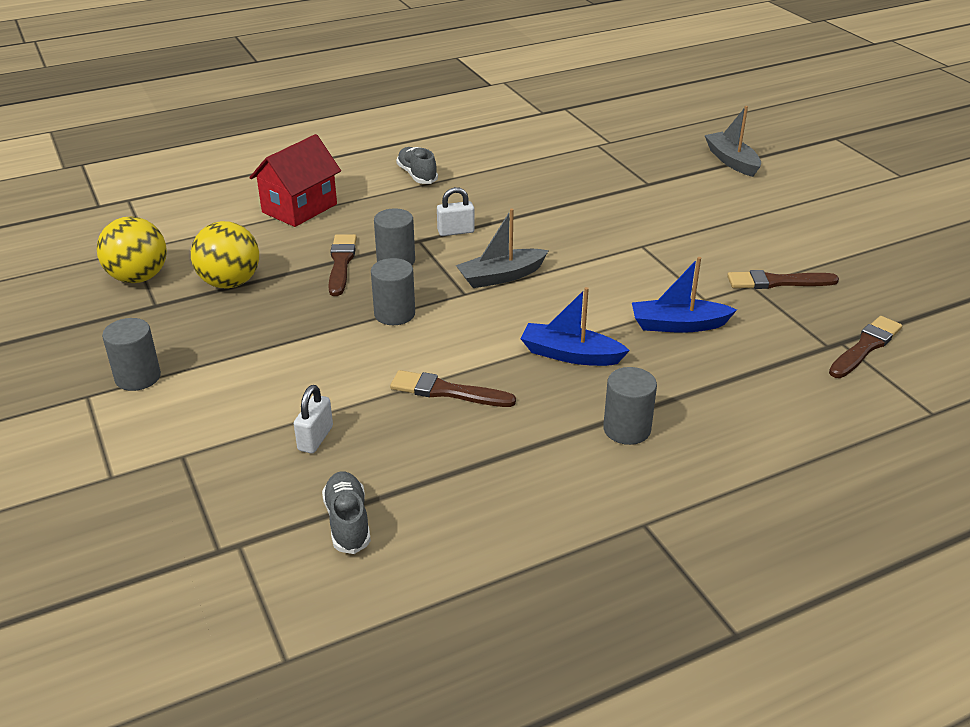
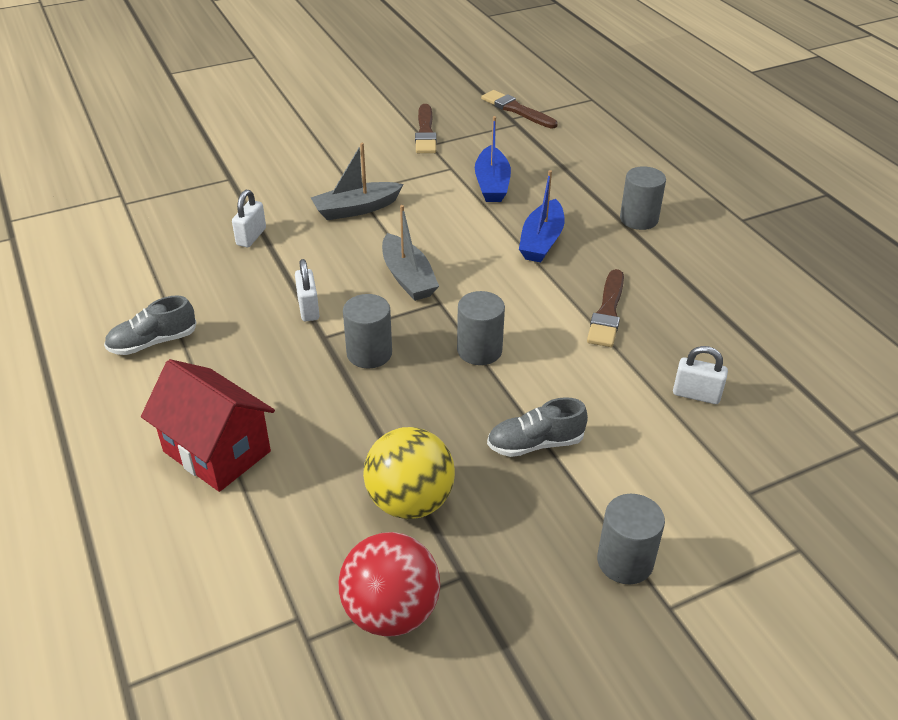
camera: 90 degrees left, 5 degrees up
(138, 278) = (391, 612): yellow ball -> red ball
(341, 263) = (369, 399): brown brush -> none
(347, 522) = (798, 366): grey shoe -> grey shoe (535, 444)
(556, 200) = (251, 237): none -> white padlock
(731, 161) = (198, 128): grey boat -> grey boat (356, 209)

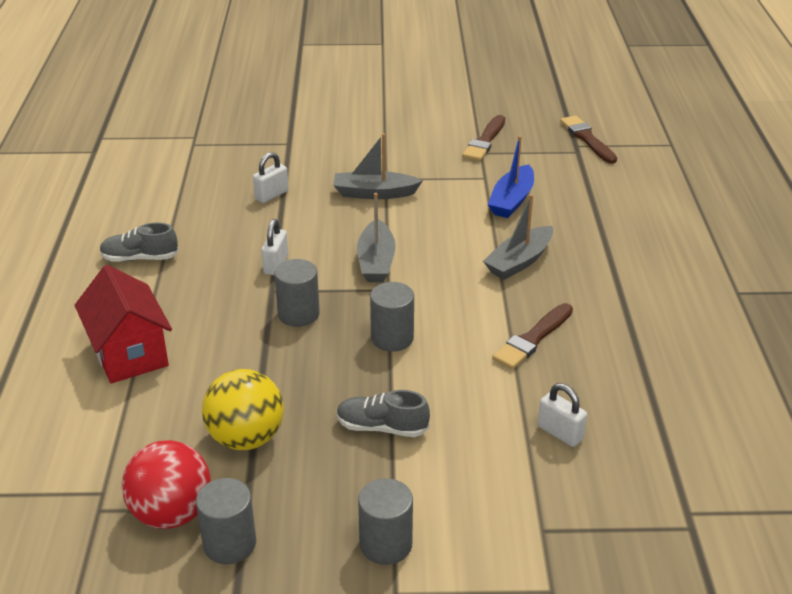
camera: 25 degrees right, 5 degrees down
(541, 241) = (519, 261): blue boat -> grey boat
(639, 219) = (629, 265): grey cylinder -> grey cylinder (229, 544)

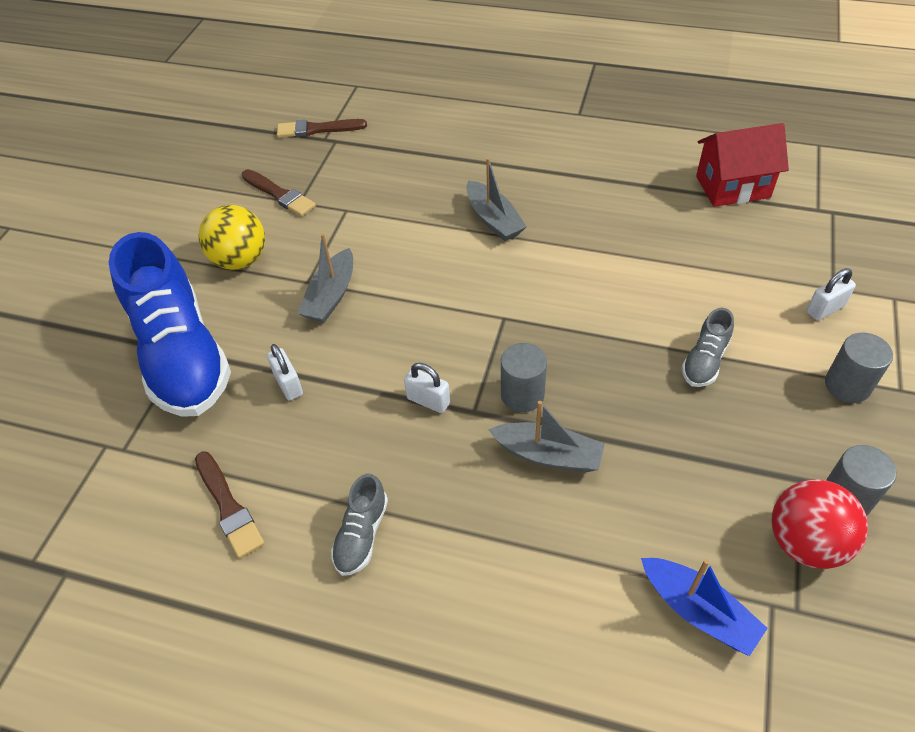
camera: 70 degrees left, 15 degrees up
(129, 353) = (547, 561): red house -> red house (732, 187)
(246, 438) = (705, 466): yellow ball -> yellow ball (240, 260)
(285, 143) = (182, 354): none -> blue shoe
(376, 262) = (455, 318): grey boat -> grey boat (548, 455)
(392, 338) = (581, 329): grey cylinder -> none
(511, 200) = (394, 201): blue boat -> blue boat (698, 611)
(532, 339) = (606, 238): brown brush -> brown brush (228, 507)
(560, 433) = (727, 251): white padlock -> white padlock (825, 309)

